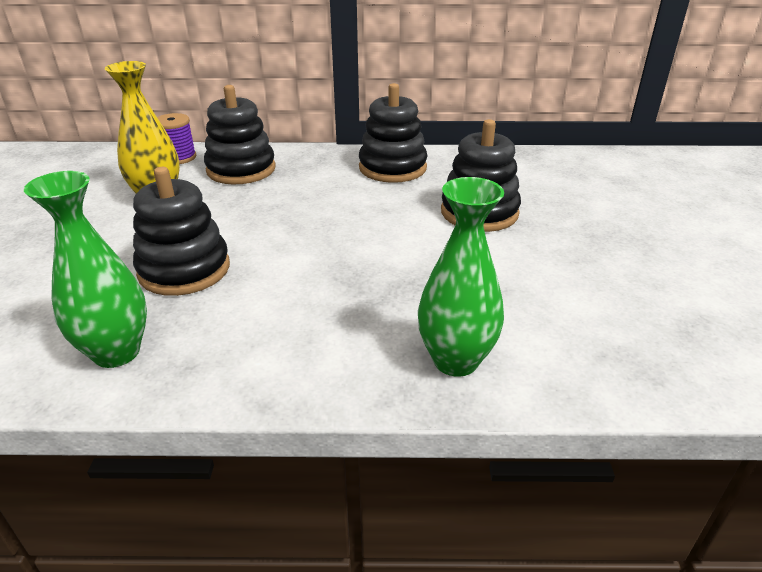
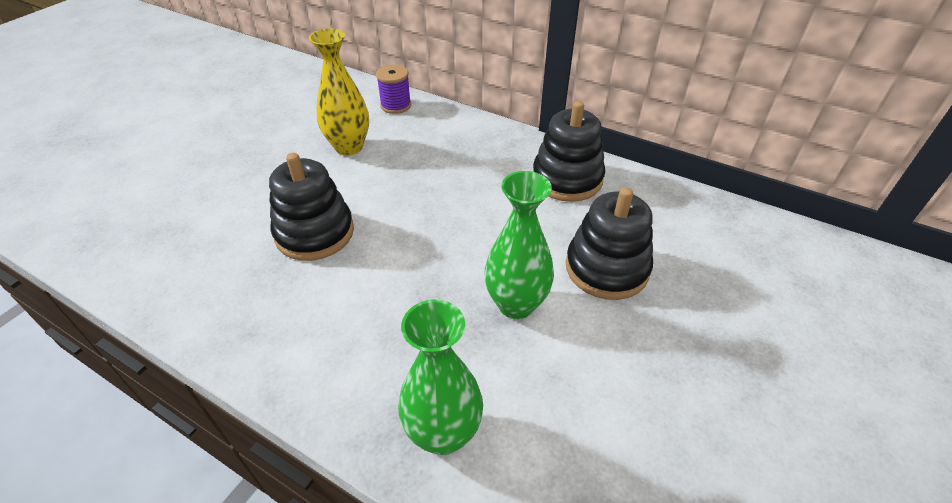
camera: 30 degrees right, 10 degrees up
(116, 352) = (217, 296): green vase -> green vase (516, 304)
(241, 169) = (433, 136): black stacking toy -> none

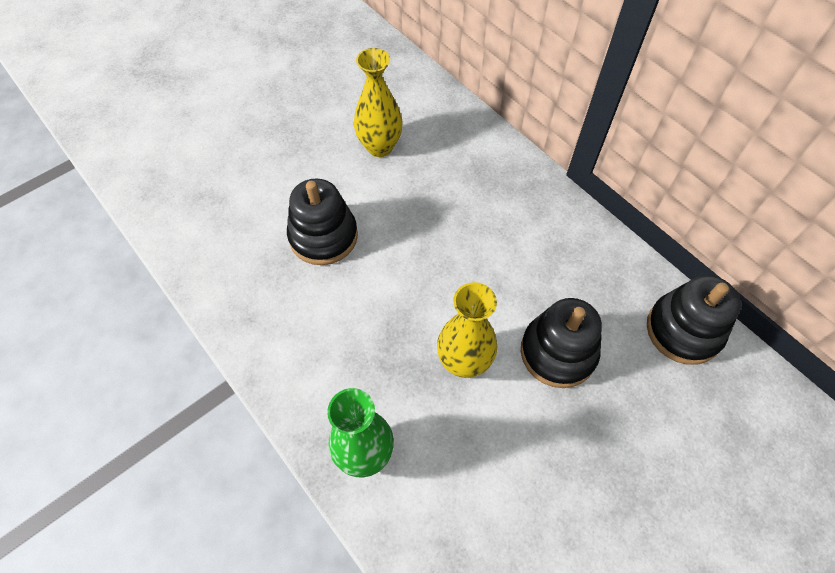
camera: 20 degrees right, 15 degrees up
(396, 105) = (439, 105): purple spool -> none
(516, 304) = (464, 362): green vase -> yellow vase
(567, 179) = (567, 243): black stacking toy -> black stacking toy (683, 330)

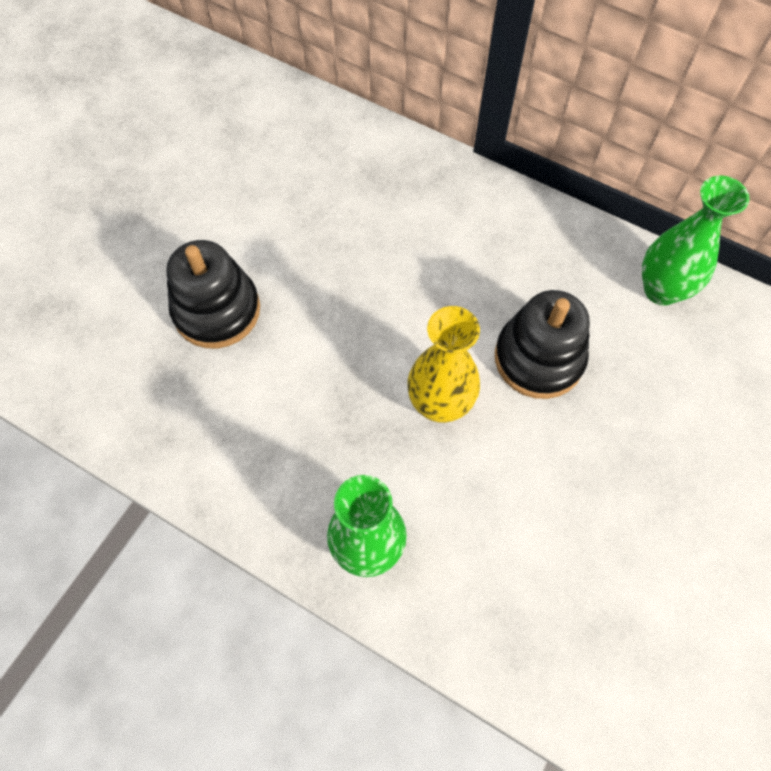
camera: 20 degrees left, 5 degrees up
(380, 147) = (242, 180): yellow vase -> none
(683, 330) = (661, 290): black stacking toy -> green vase

